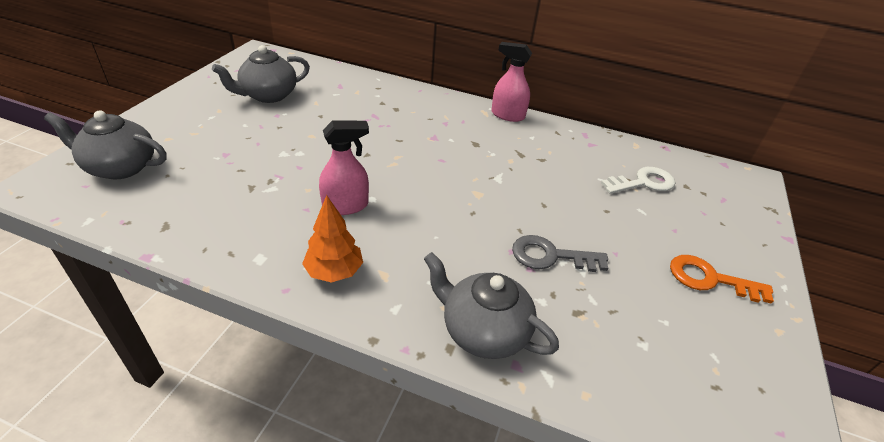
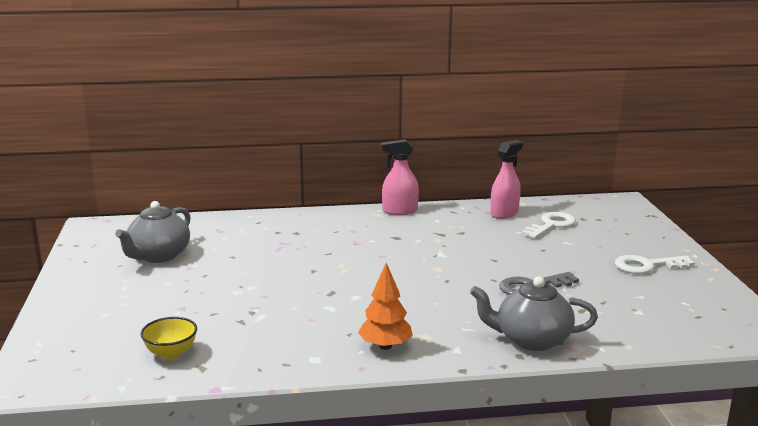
camera: 25 degrees left, 20 degrees down
(120, 167) = (91, 346): grey teapot -> none
(162, 200) = (171, 353): none -> yellow bowl
(346, 206) = (341, 307): pink spray bottle -> pink spray bottle (504, 213)
(709, 279) = (647, 266): orange key -> white key

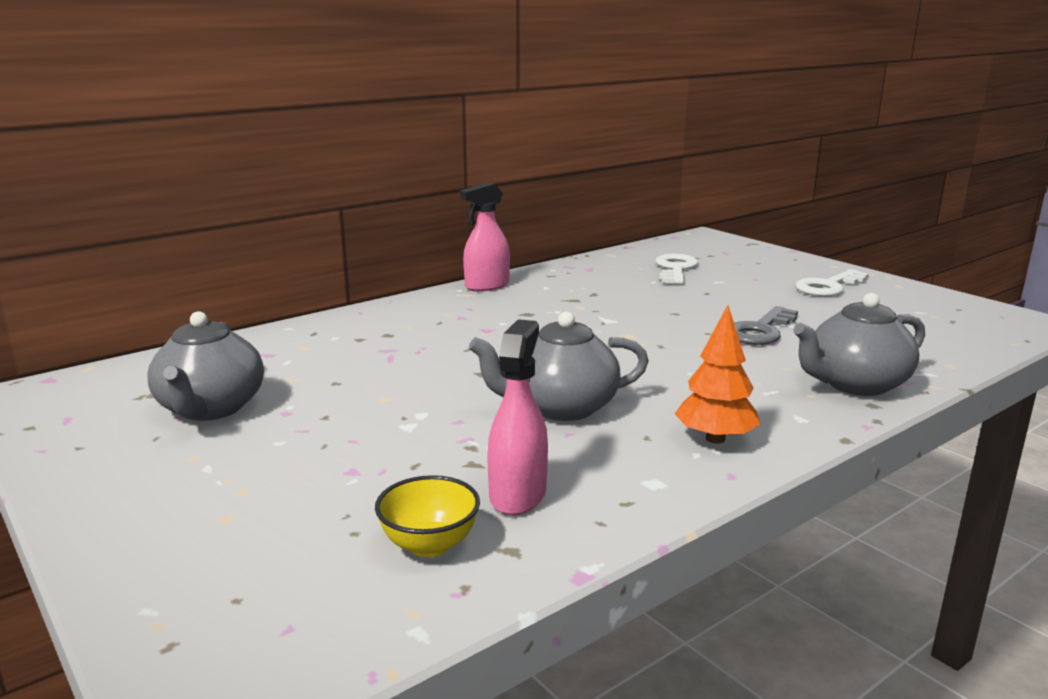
camera: 30 degrees left, 0 degrees up
(327, 304) = (561, 408): none -> grey teapot
(504, 213) = (609, 267): pink spray bottle -> pink spray bottle (518, 494)

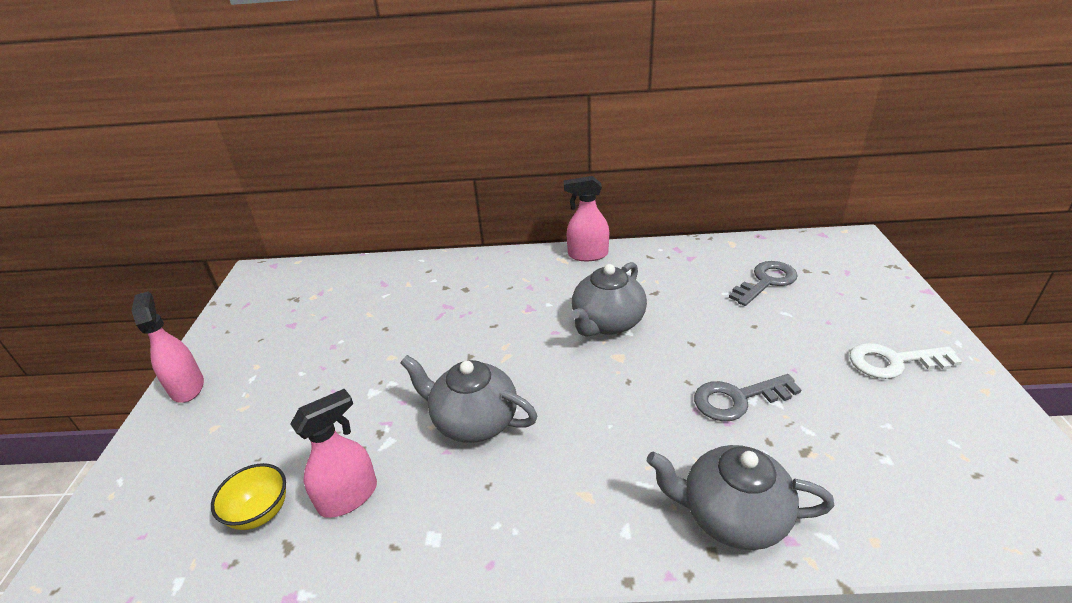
camera: 40 degrees right, 15 degrees up
(105, 506) = (187, 387): none -> pink spray bottle
(211, 409) = (306, 325): grey teapot -> grey teapot (607, 323)
(675, 269) = (766, 281): white key -> grey key
(715, 439) = (530, 516): orange tree -> none

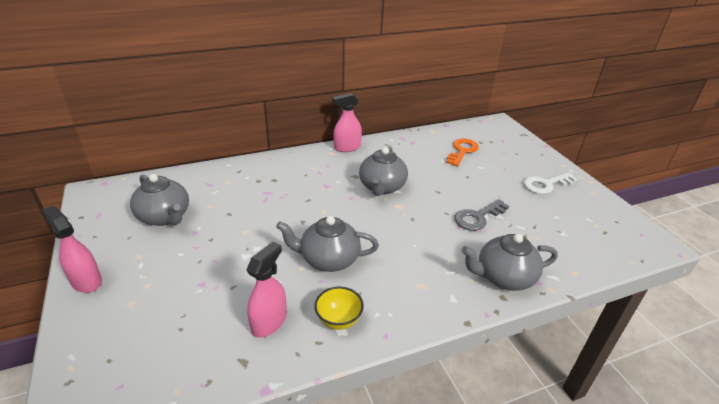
camera: 25 degrees left, 0 degrees up
(260, 512) = (208, 347): yellow bowl -> yellow bowl (338, 320)
(311, 319) = (165, 217): none -> grey teapot
(766, 281) = (462, 151): grey key -> orange key

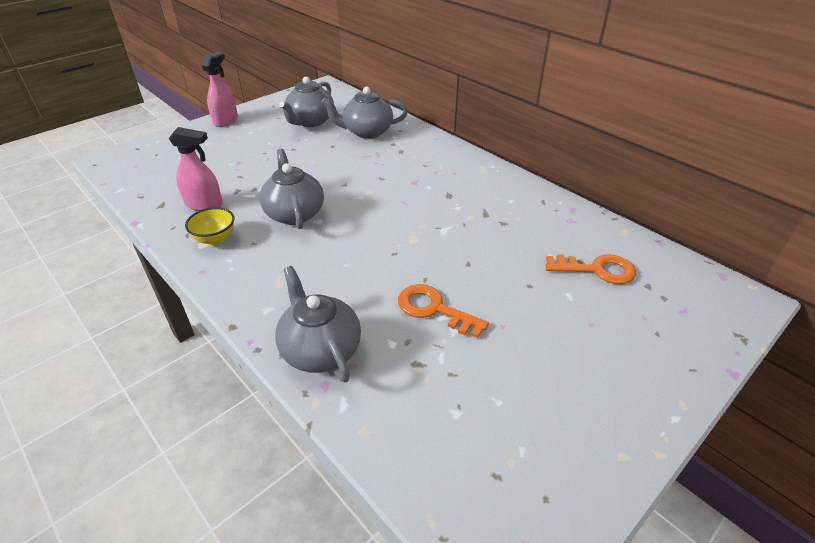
camera: 70 degrees right, 5 degrees up
(347, 148) = (503, 176): pink spray bottle -> none
(382, 187) = (441, 218): grey teapot -> grey teapot (367, 132)
(477, 217) = (434, 309): grey key -> orange key
(545, 184) = (586, 381): white key -> none

